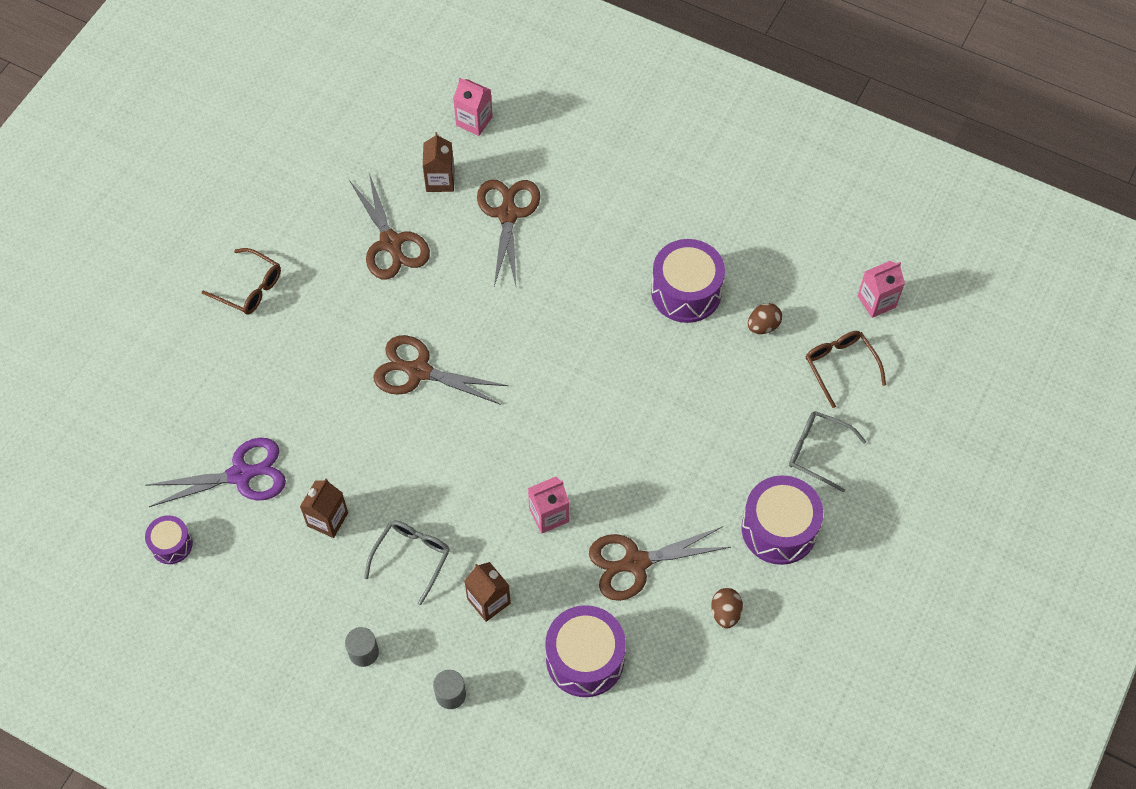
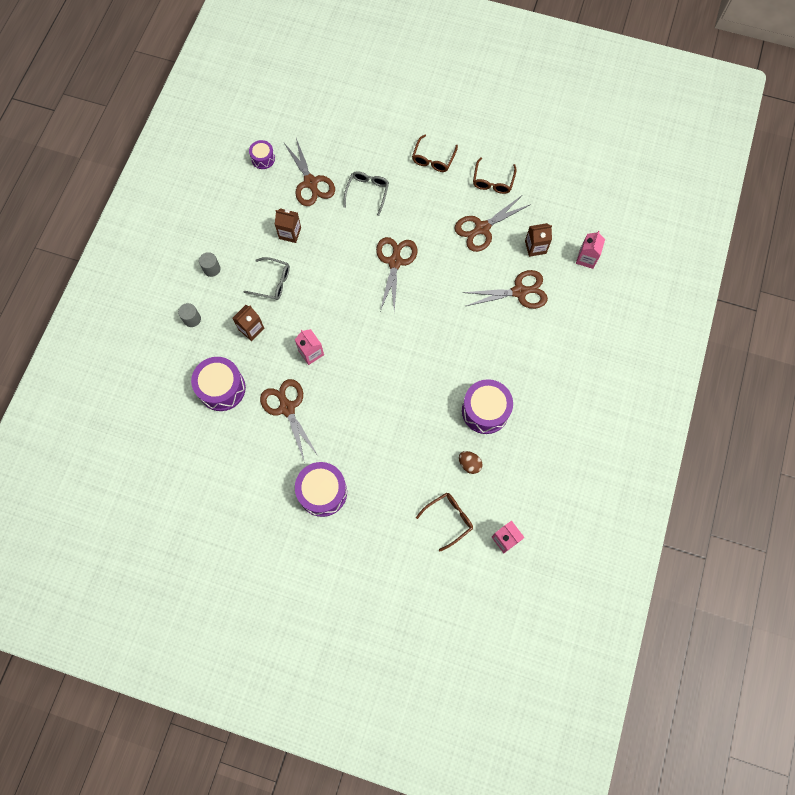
camera: 80 degrees right, 10 degrees up
(241, 474) = (311, 183): purple scissors -> brown scissors
(314, 214) = (493, 181): none -> brown glasses
(725, 613) = (261, 466): brown egg -> none
(817, 452) = (381, 510): grey glasses -> grey glasses (367, 192)

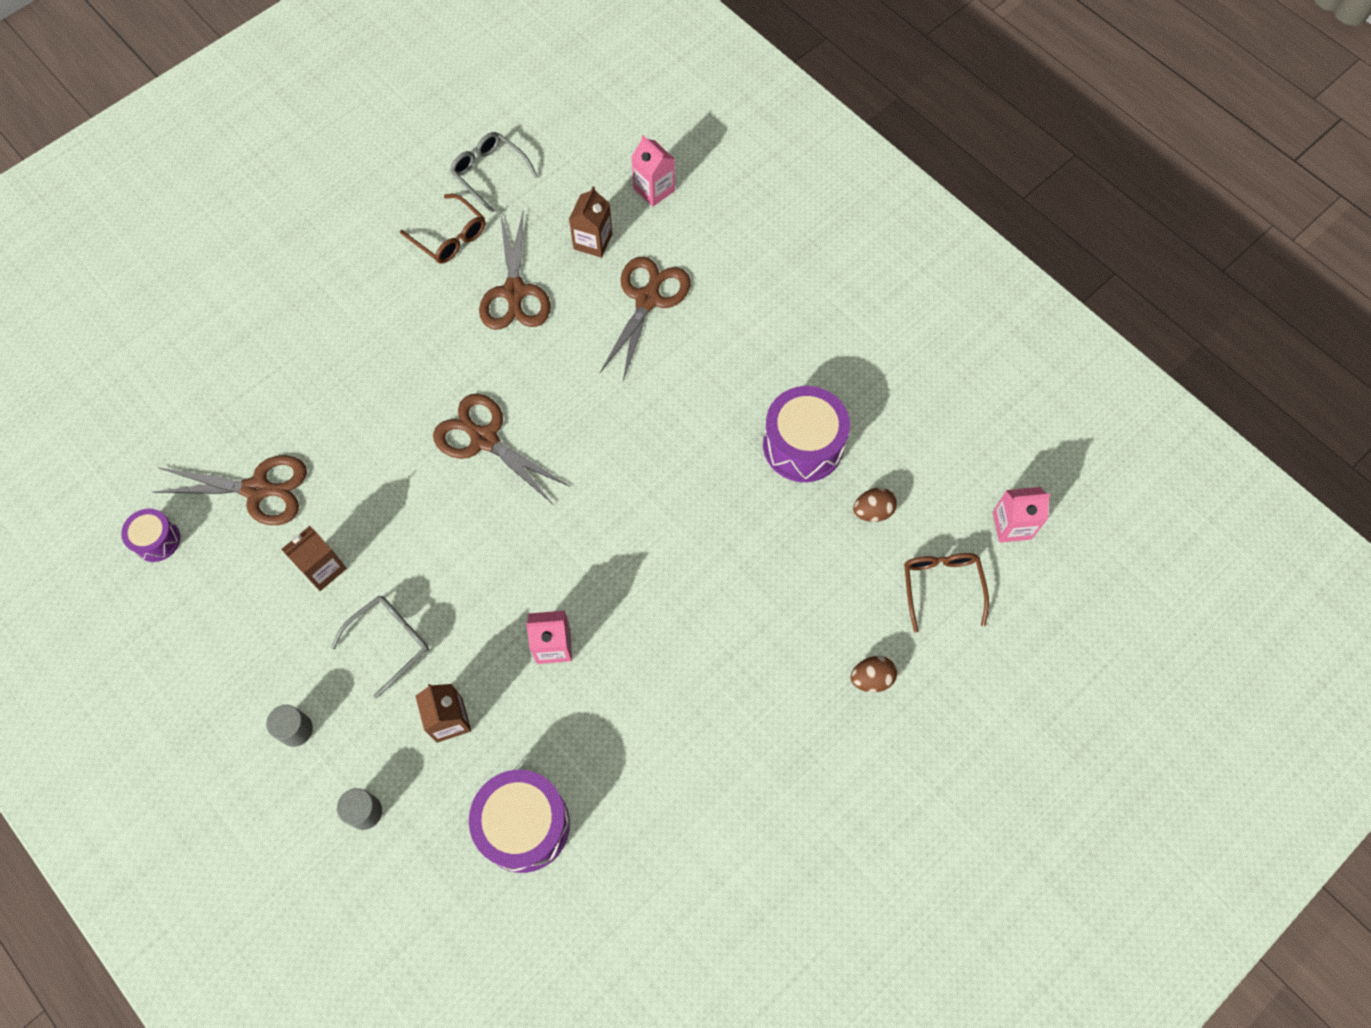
camera: 60 degrees left, 5 degrees down
(287, 407) = (623, 734): brown scissors -> none
(322, 492) = (798, 752): purple drum -> none
(367, 192) = (338, 415): grey glasses -> grey glasses (489, 173)
(379, 508) = (871, 678): none -> brown egg
(433, 159) = (353, 294): brown glasses -> none

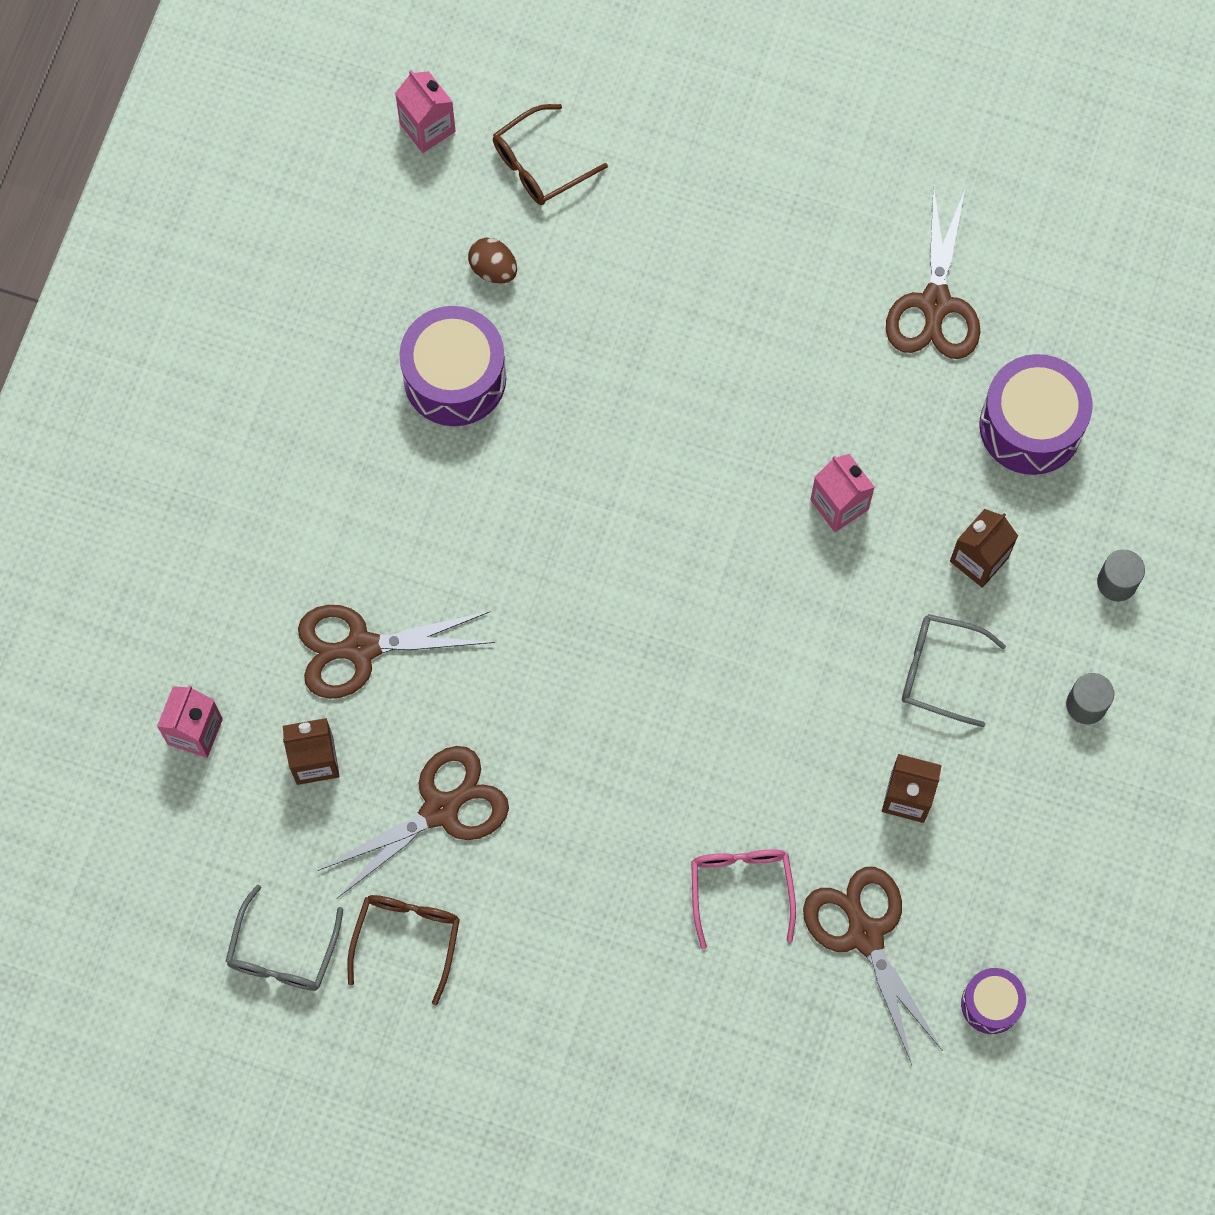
camera: 120 degrees left, 5 degrees up
(342, 433) = (741, 888): none -> pink glasses
(484, 439) = (652, 723): brown scissors -> brown scissors (935, 305)
(871, 678) = (681, 184): brown egg -> none

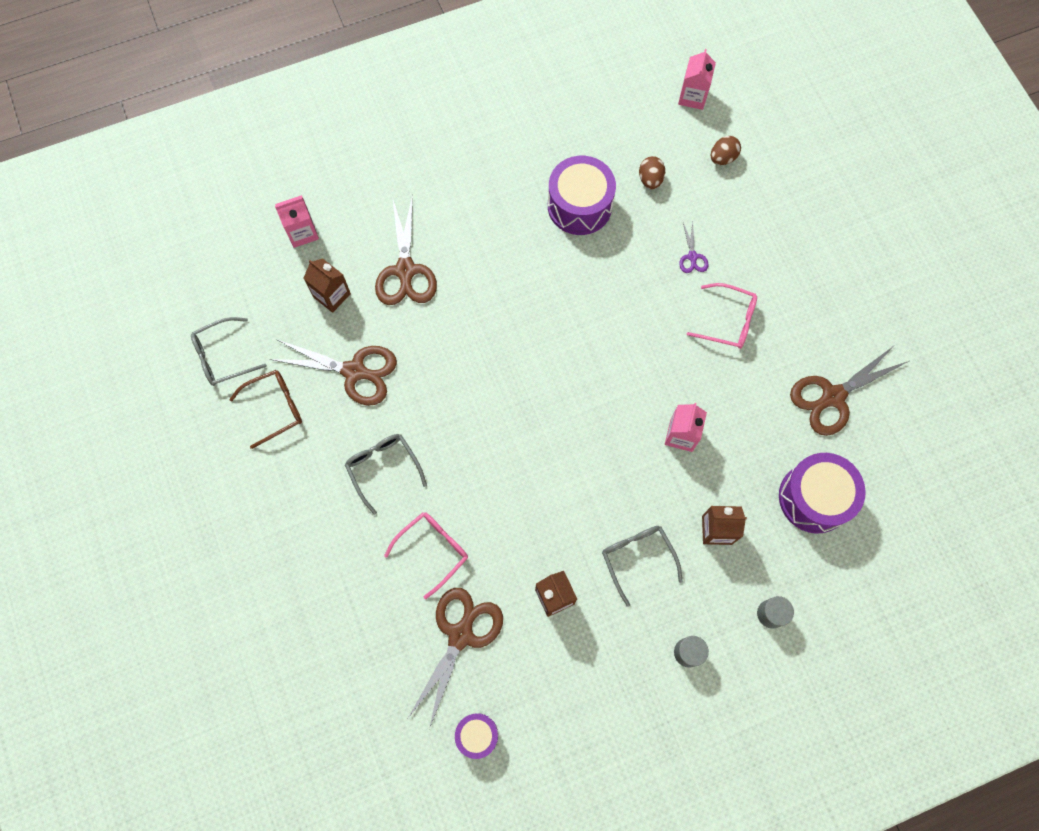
camera: 50 degrees right, 0 degrees up
(360, 648) = (405, 271): brown scissors -> brown scissors turned 135 degrees counterclockwise
(539, 164) = (722, 158): brown glasses -> brown egg
(593, 869) = (383, 468): none -> grey glasses
(635, 307) = (692, 257): none -> purple scissors
(749, 336) = (728, 321): none -> pink glasses

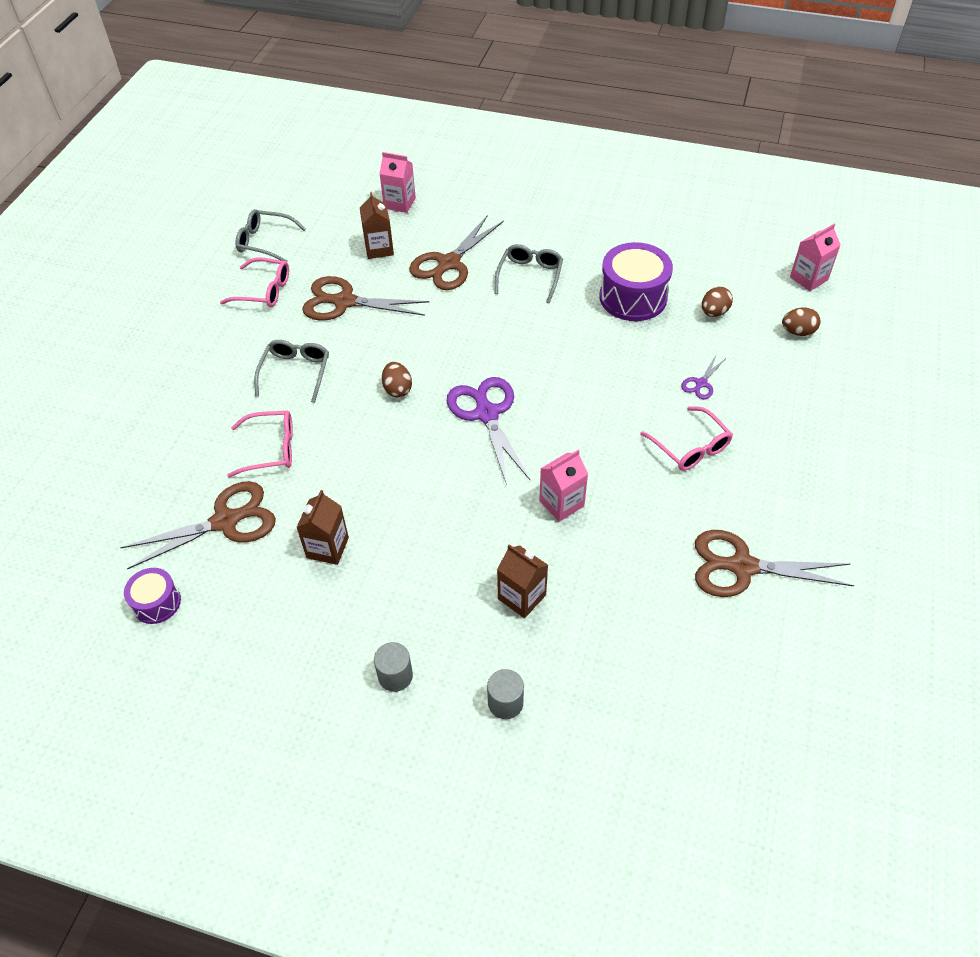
camera: 40 degrees right, 20 degrees down
(275, 408) = (264, 290): brown glasses -> pink glasses
(355, 371) = (344, 302): brown scissors -> brown scissors turned 135 degrees clockwise
(478, 424) = (397, 389): none -> brown egg
(564, 397) = (486, 413): none -> purple scissors
(637, 558) = (427, 569): grey glasses -> grey glasses (530, 276)
(814, 498) = (644, 636): purple drum -> none

